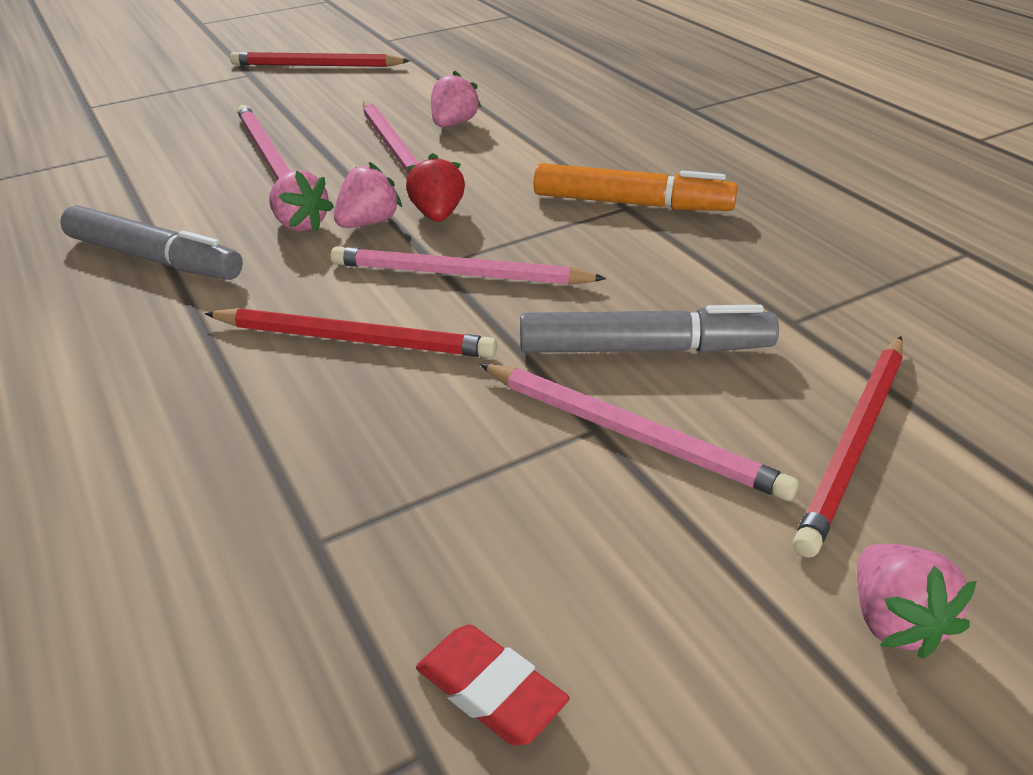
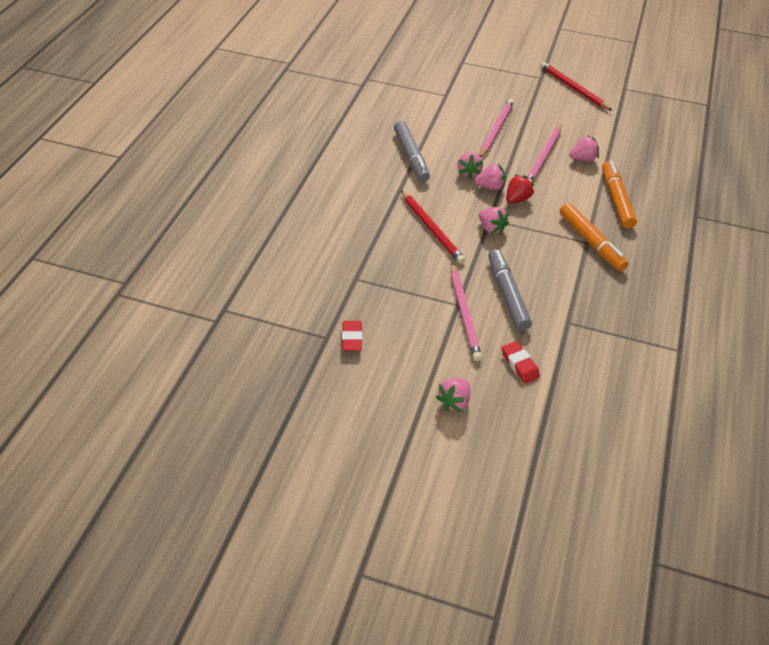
camera: 45 degrees right, 10 degrees up
(460, 274) = (491, 228): pink pencil -> pink strawberry
(574, 141) = (616, 199): none -> orange marker
(644, 349) = (507, 294): grey marker -> grey marker turned 150 degrees counterclockwise
(855, 442) = (519, 364): red pencil -> red eraser

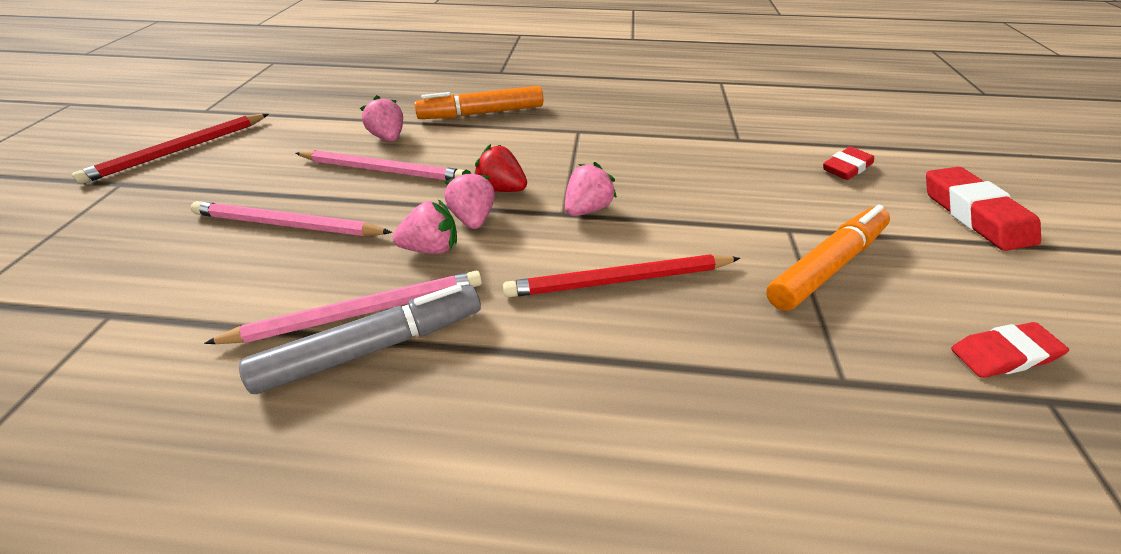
camera: 100 degrees left, 5 degrees down
(431, 228) = (620, 280): red pencil -> red pencil turned 150 degrees counterclockwise
(454, 401) = (973, 214): pink strawberry -> red eraser
(464, 313) = (801, 220): pink pencil -> pink pencil (360, 312)
(507, 294) = (728, 185): grey marker -> none
(591, 242) = (578, 128): orange marker -> orange marker (826, 266)

